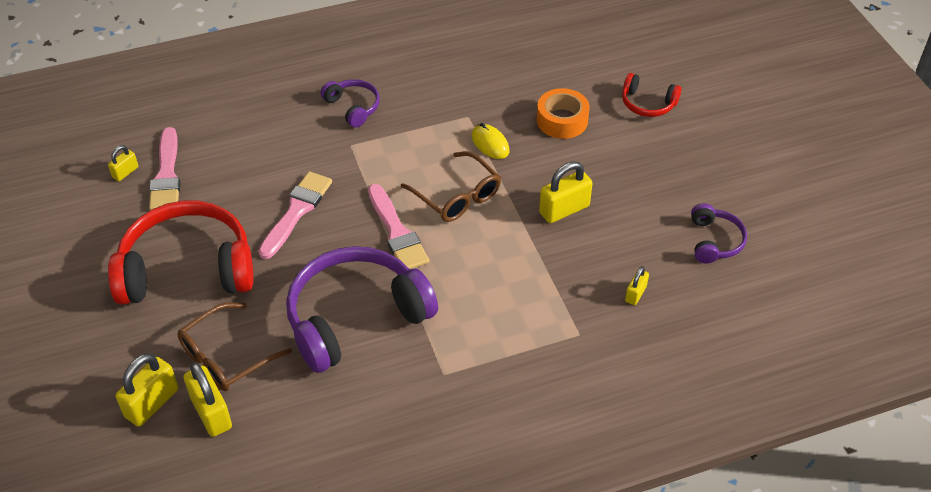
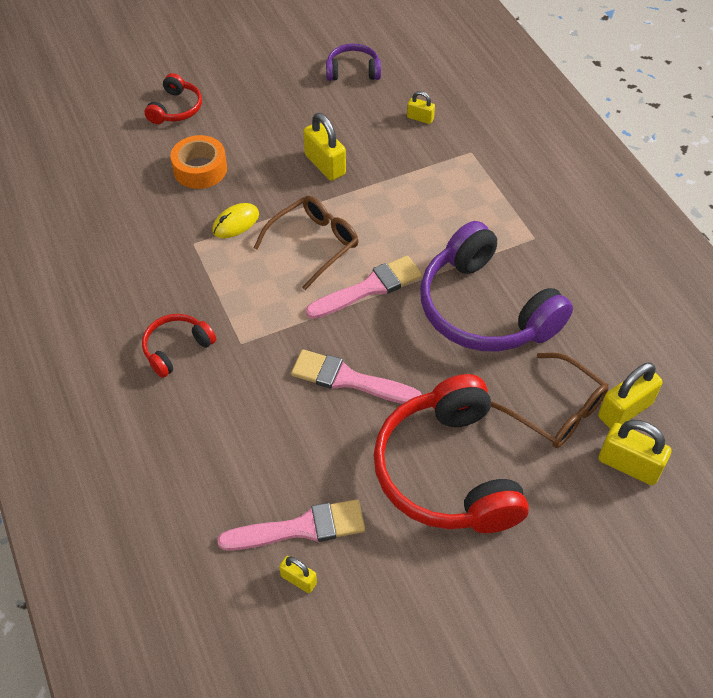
camera: 95 degrees left, 5 degrees up
(353, 107) = (176, 349): purple headphones -> red headphones

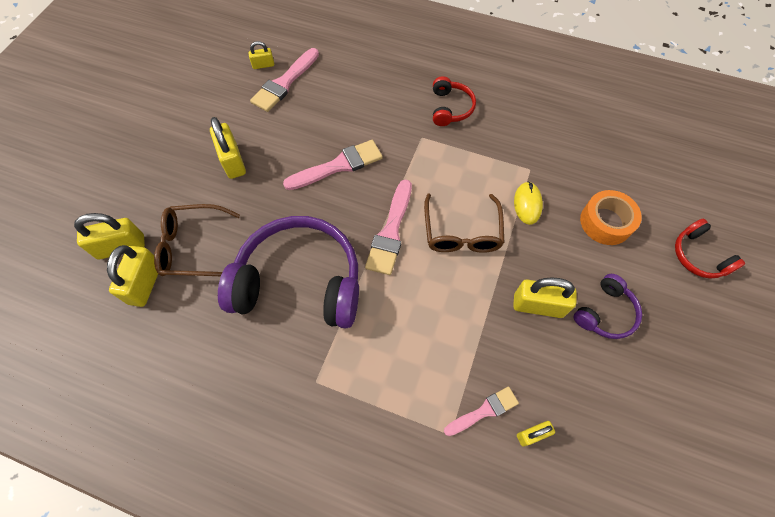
camera: 135 degrees right, 10 degrees up
(353, 71) = (651, 438): purple headphones -> purple headphones (605, 313)
(436, 146) = (484, 411): none -> pink brush
(447, 471) = (233, 161): red headphones -> yellow padlock

